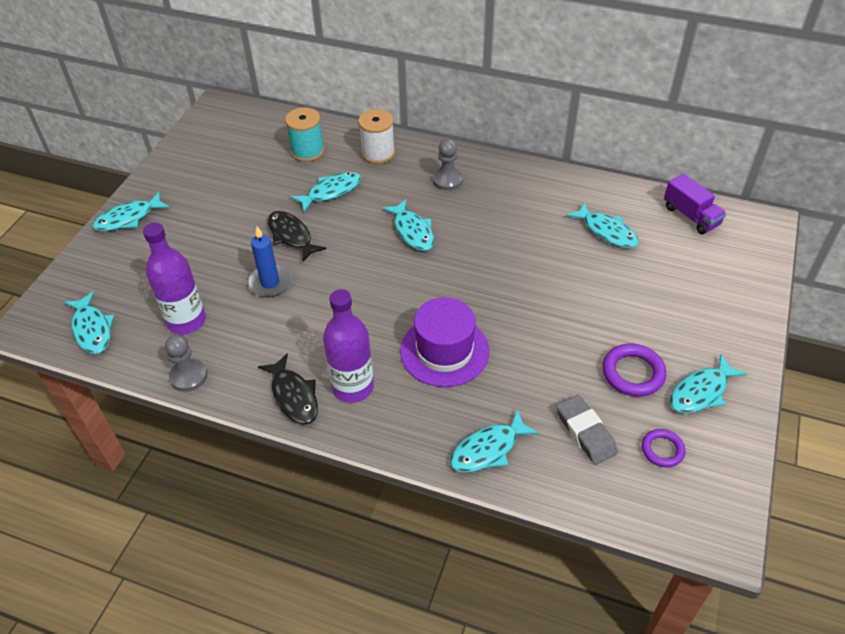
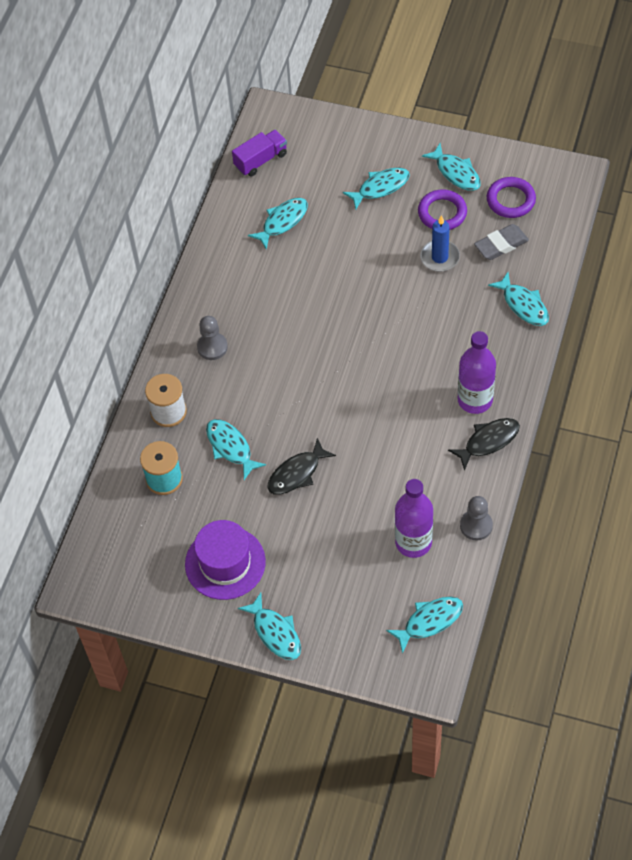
camera: 90 degrees left, 10 degrees up
(270, 283) = (361, 481): blue candle -> blue candle (439, 257)
(412, 231) = (287, 371): turquoise fish -> turquoise fish (380, 187)
(444, 351) = (431, 338): purple hat -> purple hat (225, 563)
(662, 450) = (510, 200): purple ring -> purple ring, size x1.57

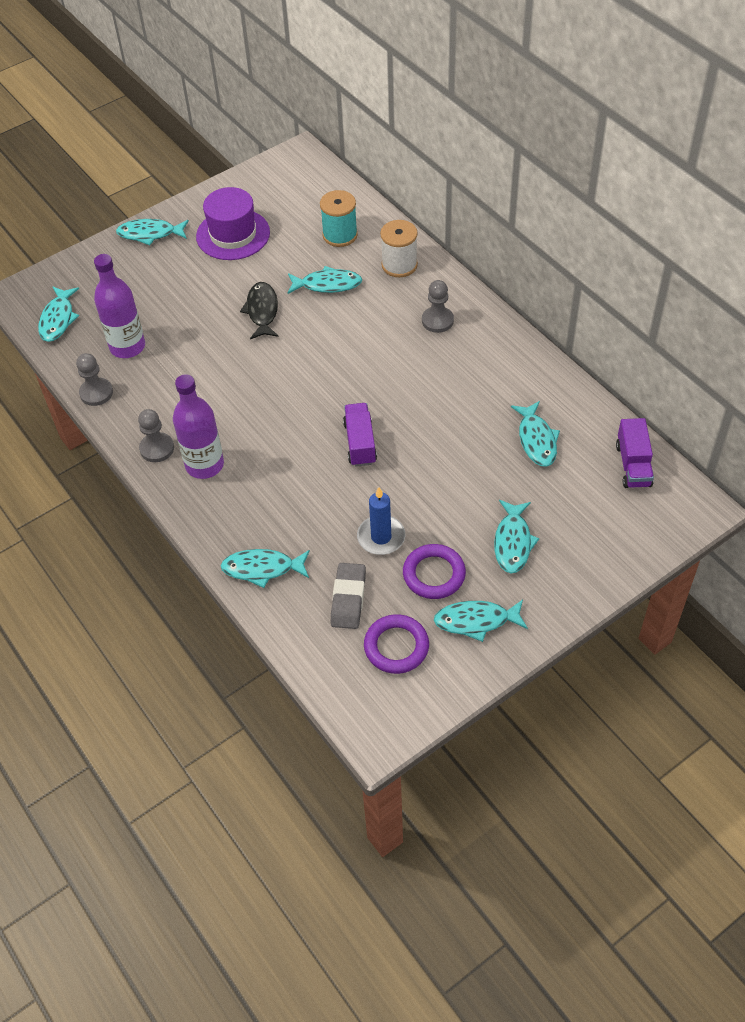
camera: 125 degrees right, 5 degrees down
(372, 319) = (360, 443): none -> purple truck
(488, 441) = (157, 448): black fish -> grey pawn

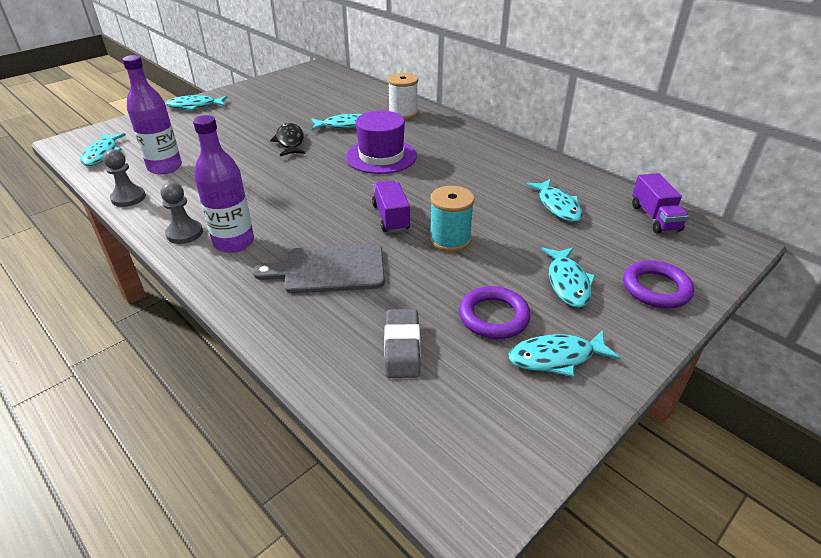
camera: 10 degrees left, 15 degrees down
(233, 234) = (264, 104): purple hat -> purple hat (381, 156)
(262, 568) = (298, 326): turquoise fish -> none
(293, 507) = (329, 269): none -> grey cutting board
(340, 235) = (352, 101): turquoise spool -> turquoise spool (450, 239)
(381, 537) = (427, 288): blue candle -> none
(396, 646) = (470, 393): purple ring -> purple ring (656, 288)
(437, 320) = (443, 140): grey pawn -> none

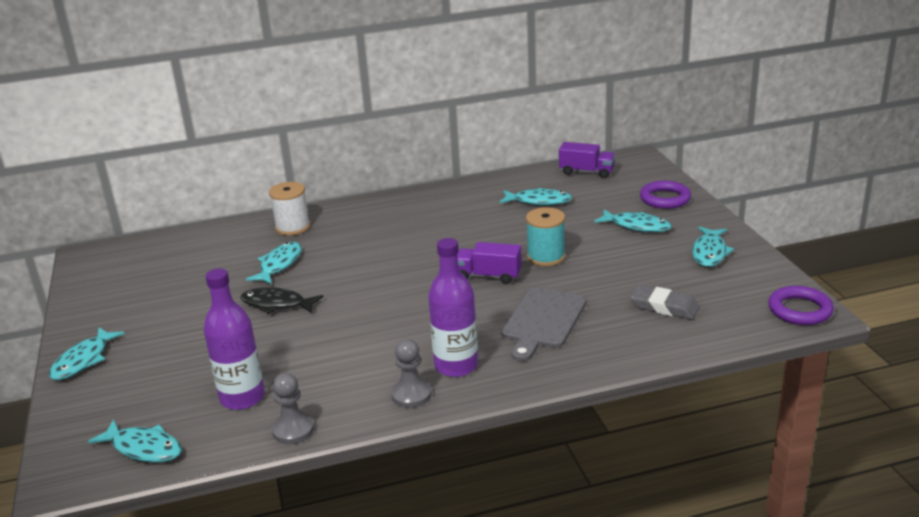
camera: 60 degrees left, 10 degrees down
(381, 156) = (372, 258): purple hat -> none
(493, 316) = (654, 263): purple ring -> purple ring (800, 310)

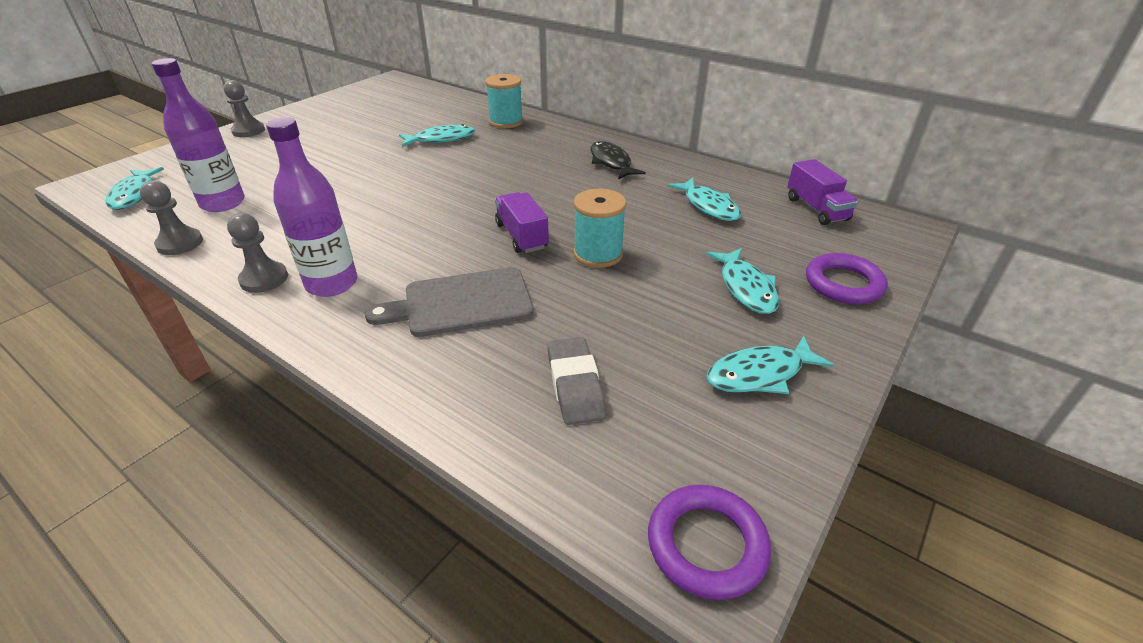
camera: 50 degrees right, 10 degrees up
(83, 360) = (248, 131): turquoise fish -> grey pawn
(277, 304) = (378, 162): black fish -> black fish (611, 162)
(292, 227) = (506, 122): white spool -> turquoise spool

